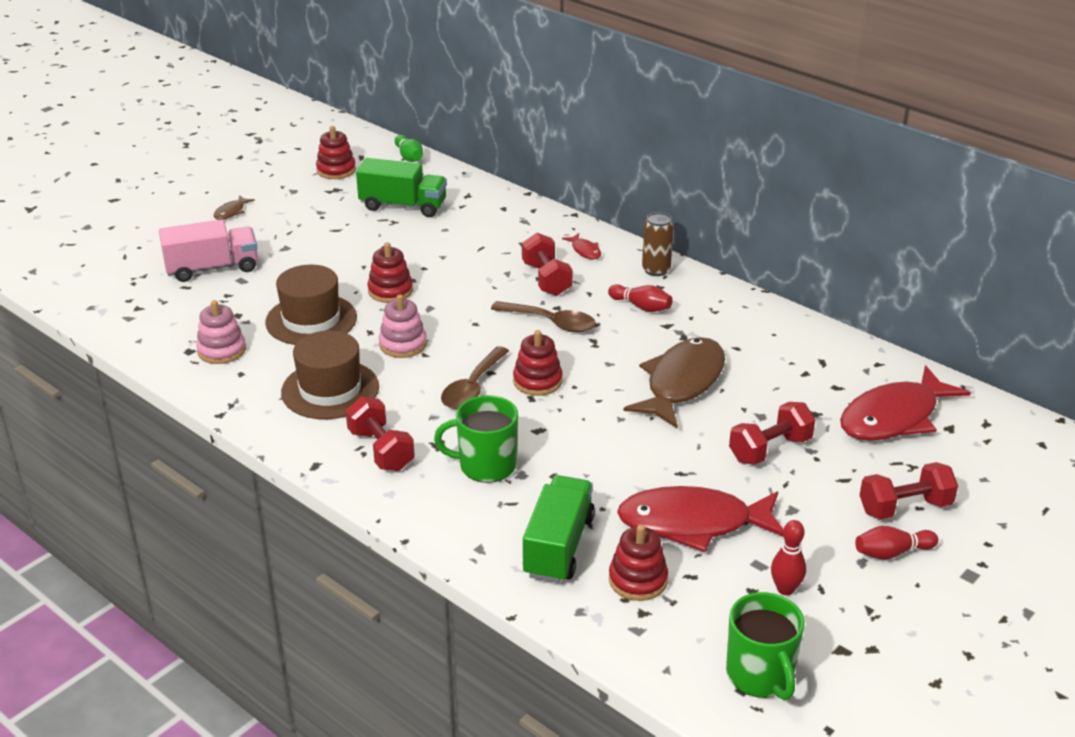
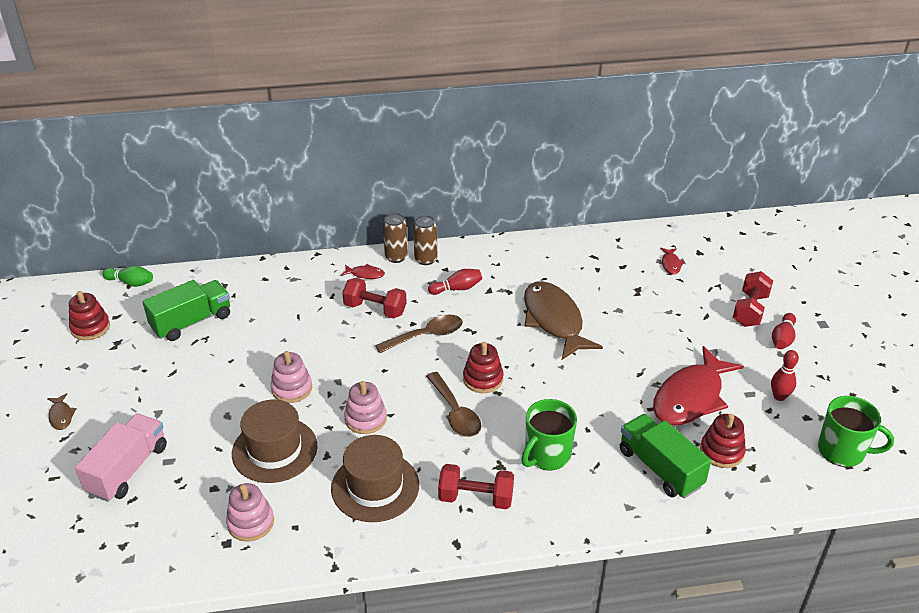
camera: 50 degrees left, 5 degrees up
(390, 291) = (292, 388): red stacking toy -> pink stacking toy
(634, 254) = (396, 257): none -> brown can
(770, 449) = (653, 326): red dumbbell -> none
(894, 417) = (671, 264): red fish -> red fish, size x0.41

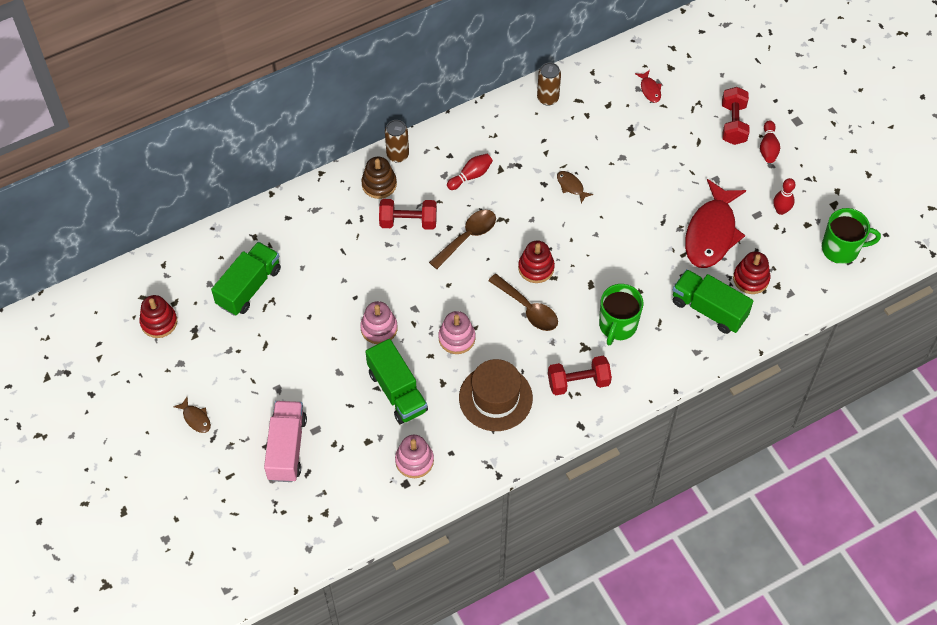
camera: 20 degrees left, 20 degrees up
(131, 282) = (163, 261): green bowling pin -> none
(274, 450) = (397, 391): brown hat -> green truck
(365, 274) = (379, 184): red fish -> brown stacking toy
(426, 259) = (426, 149): brown can -> brown can (548, 98)
(554, 320) = (571, 186): brown fish -> brown fish, size x0.41

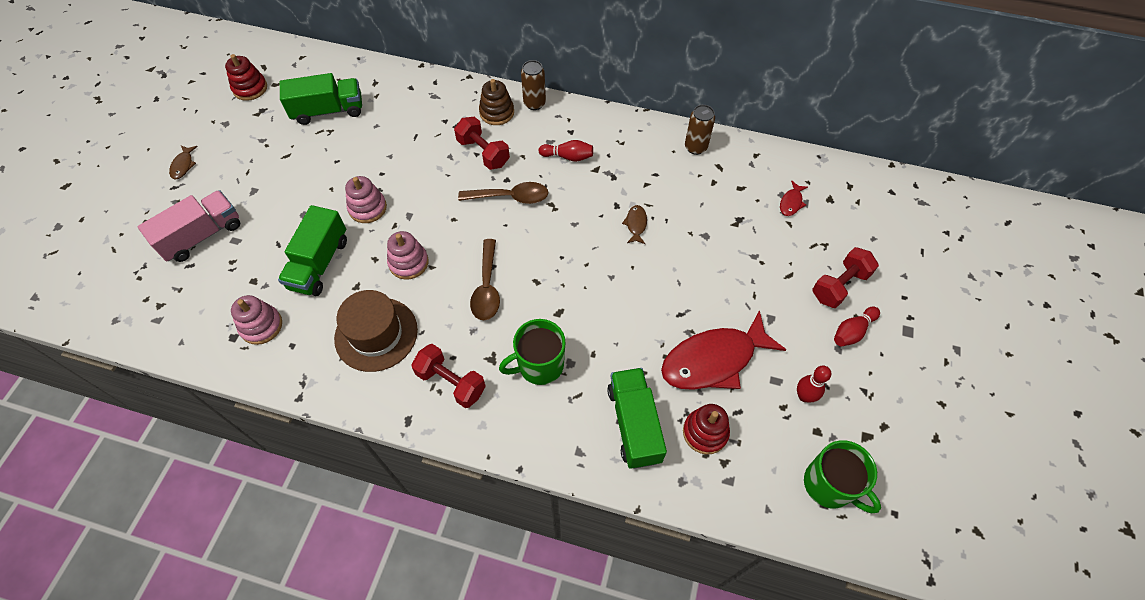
camera: 45 degrees right, 0 degrees up
(536, 268) = (532, 262): red stacking toy -> none

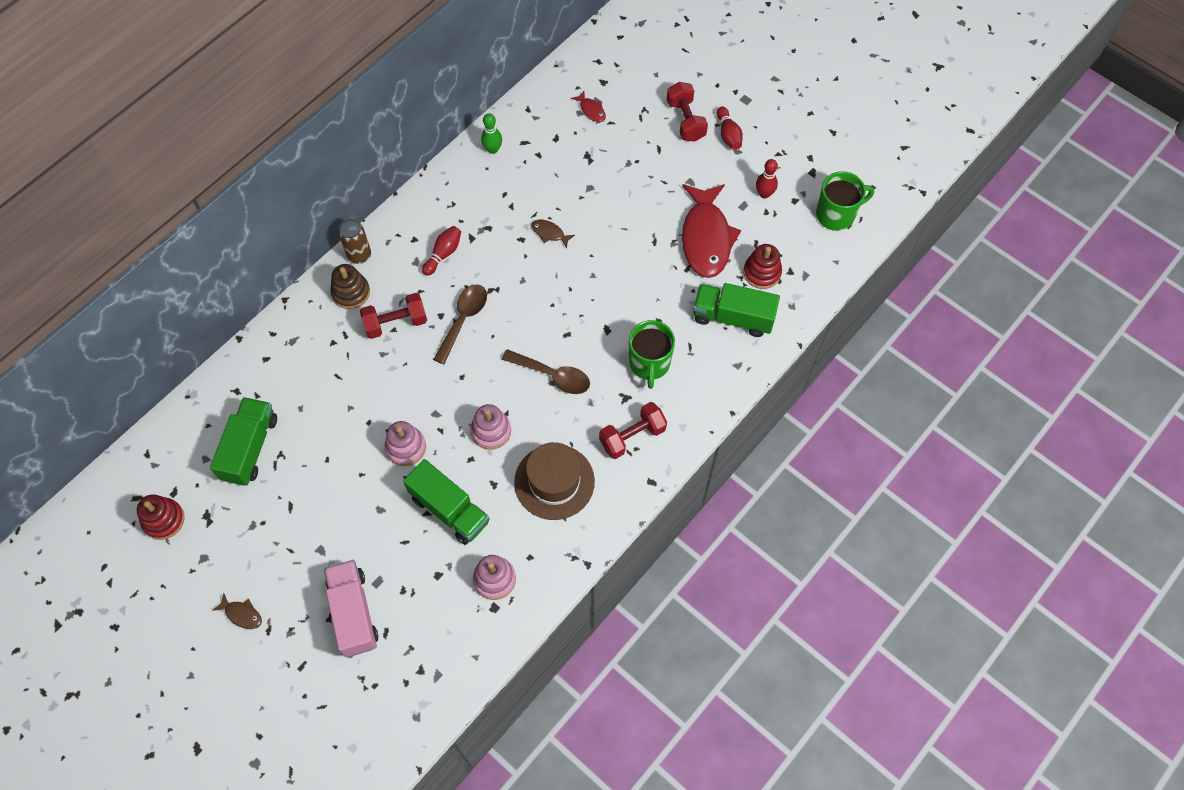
camera: 65 degrees left, 5 degrees up
(695, 147) = (493, 149): brown can -> green bowling pin

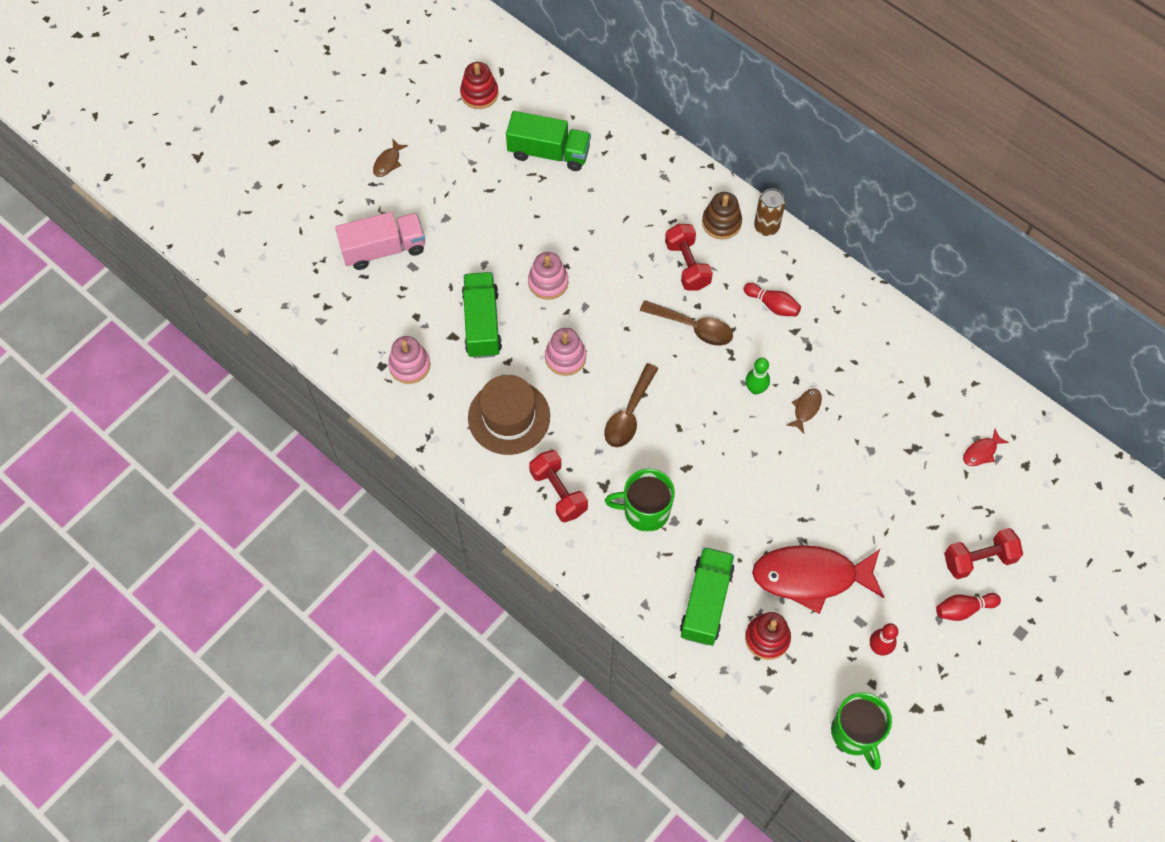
camera: 90 degrees right, 0 degrees up
(449, 509) = (482, 323): green truck -> green truck turned 135 degrees clockwise
(493, 149) = (914, 348): green bowling pin -> green bowling pin (755, 389)

